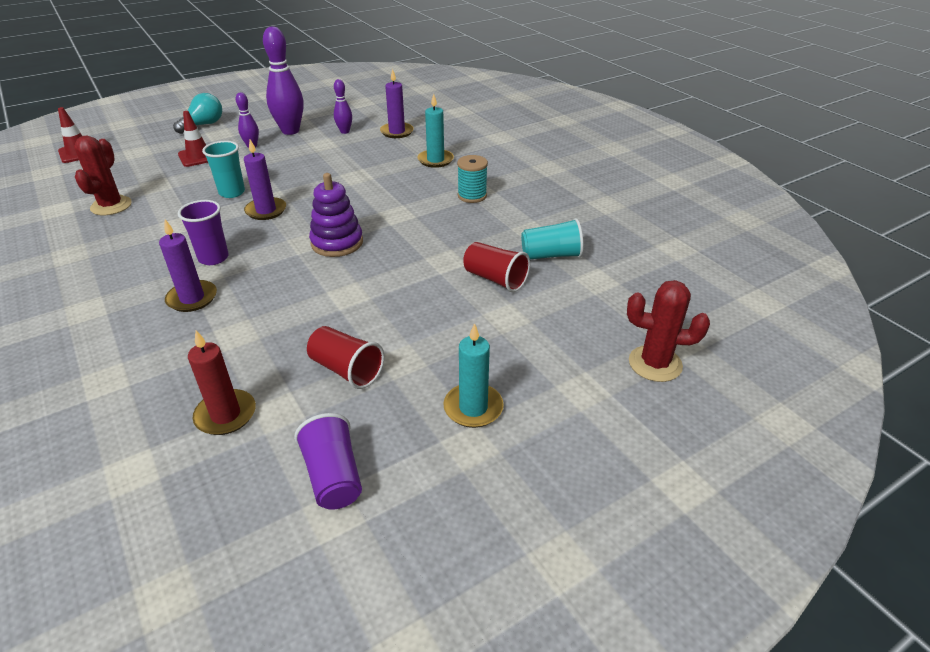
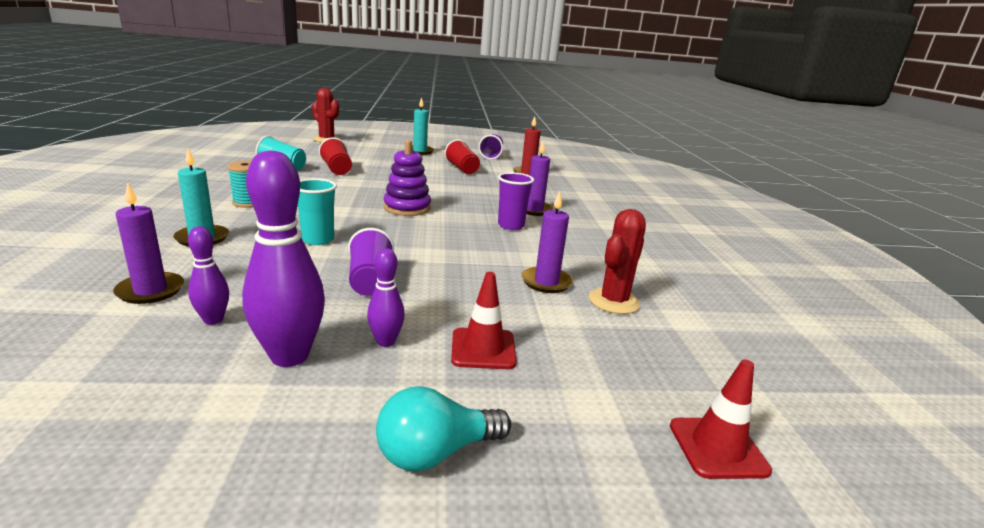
camera: 155 degrees left, 15 degrees down
(232, 192) = (465, 274): turquoise cup -> turquoise cup (318, 240)
(266, 210) = (442, 245): purple candle -> purple candle (546, 282)
(292, 169) = (370, 280): none -> purple cup

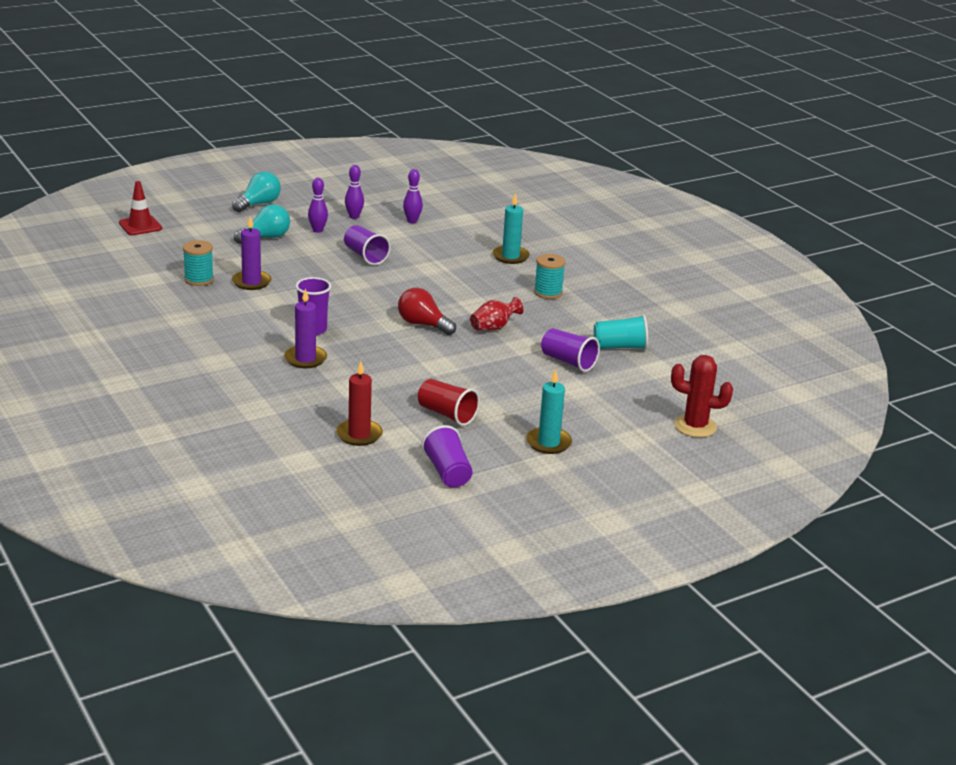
camera: 155 degrees right, 5 degrees up
(150, 290) = (468, 225): purple candle -> none
(289, 356) = (354, 217): purple bowling pin -> purple bowling pin, size x0.53
(318, 240) = (440, 274): turquoise cup -> none
(337, 169) = (568, 362): red cup -> purple cup
(351, 194) = (493, 328): none -> red vase
(407, 208) = (423, 324): purple stacking toy -> red light bulb
(483, 349) = (265, 237): red traffic cone -> turquoise light bulb
(613, 301) = (199, 279): red cactus -> turquoise spool

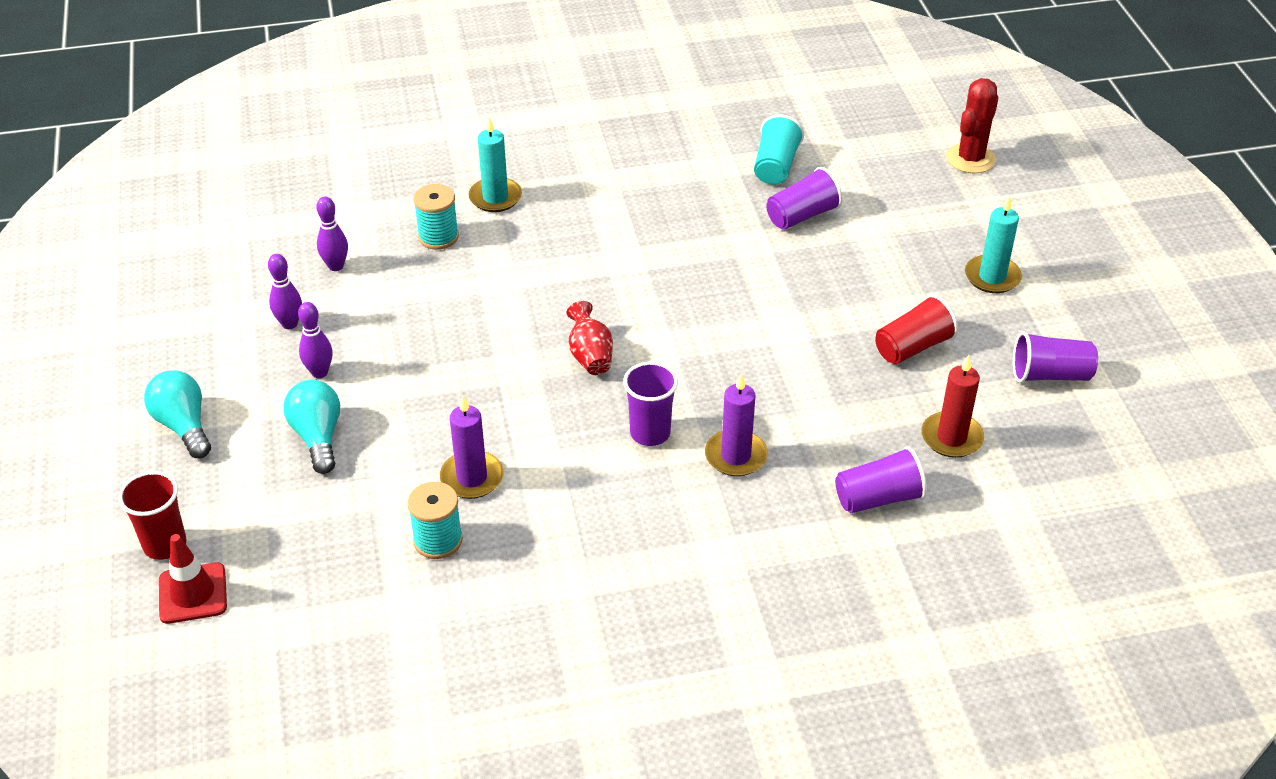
camera: 70 degrees left, 15 degrees up
(171, 214) = (165, 545): none -> red cup
(365, 256) = (433, 336): purple cup -> purple cup (878, 498)
(423, 324) = (668, 320): red light bulb -> none
(493, 328) = (696, 258): red vase -> red vase (590, 356)
(548, 292) = (613, 189): turquoise spool -> turquoise spool (438, 237)

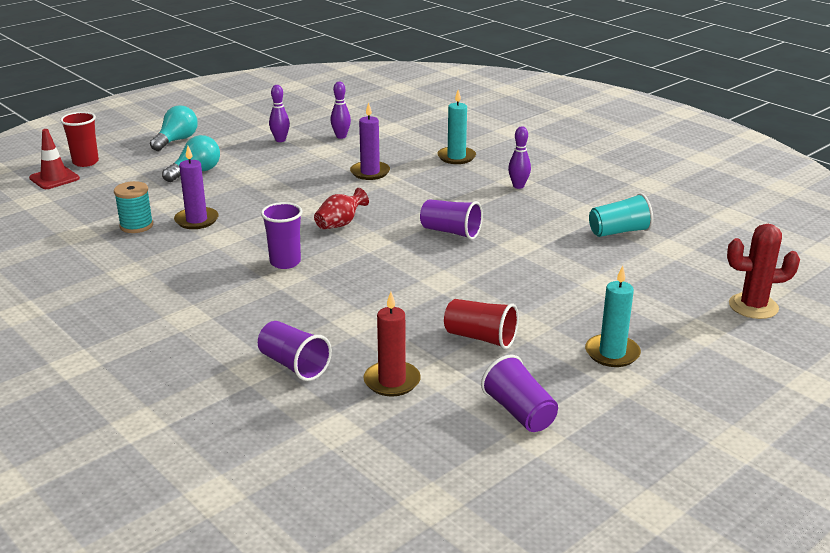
camera: 60 degrees right, 15 degrees down
(319, 372) = (248, 158): purple bowling pin -> purple bowling pin (518, 186)
(438, 237) = (399, 153): turquoise spool -> none
(736, 456) = (290, 297): purple candle -> purple candle (370, 172)
(802, 216) = (577, 255): purple cup -> purple cup (451, 232)

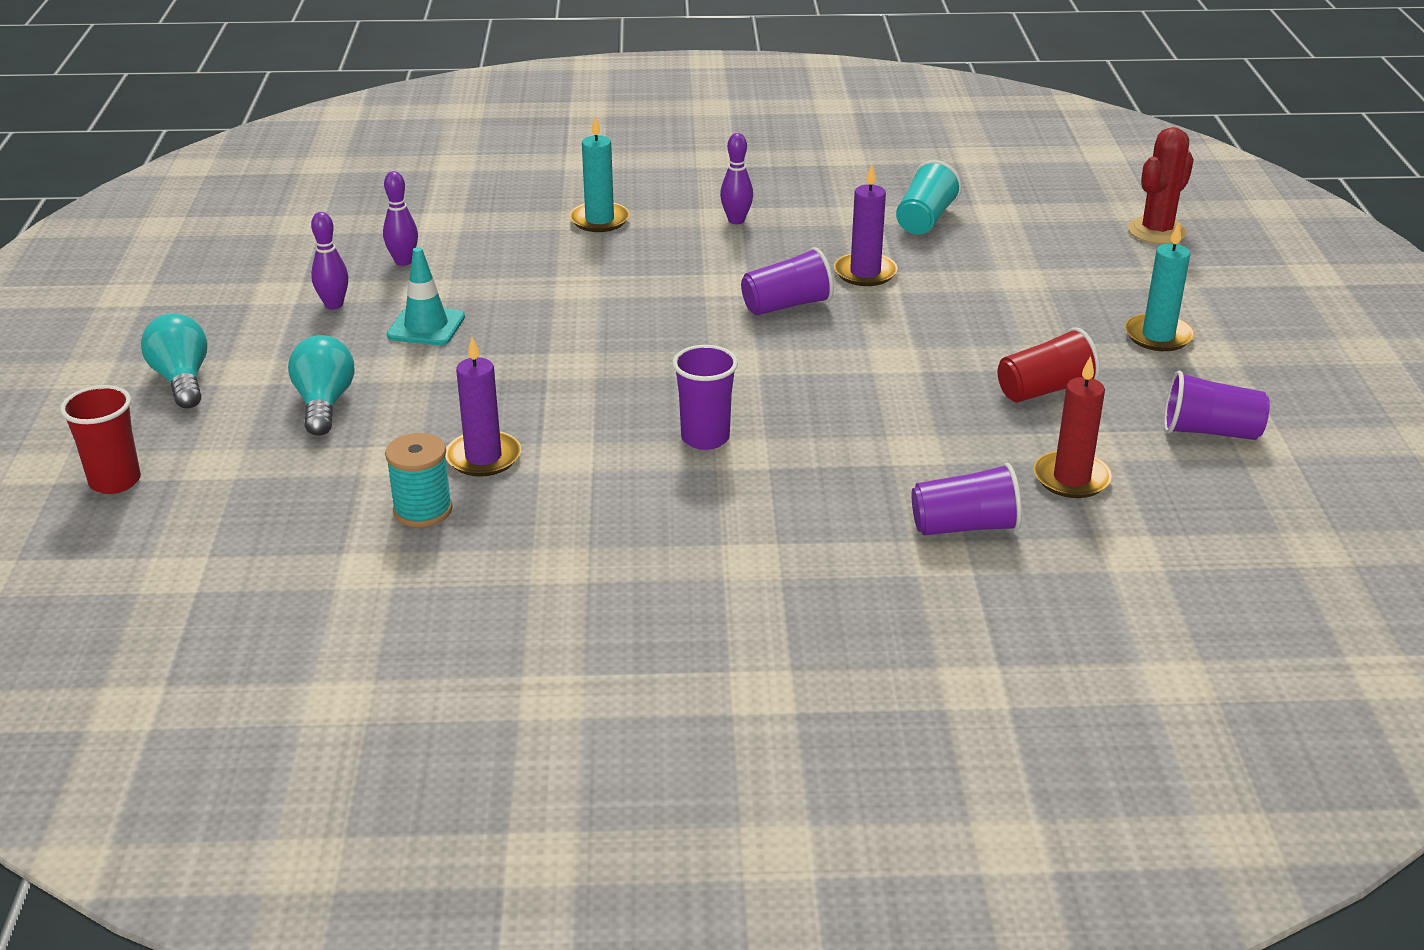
camera: 50 degrees left, 5 degrees up
(54, 178) = (126, 528): red traffic cone -> none
(291, 164) = (426, 326): none -> turquoise traffic cone
(340, 224) = (659, 363): red vase -> none
(370, 172) = (547, 287): purple candle -> purple candle (865, 273)

